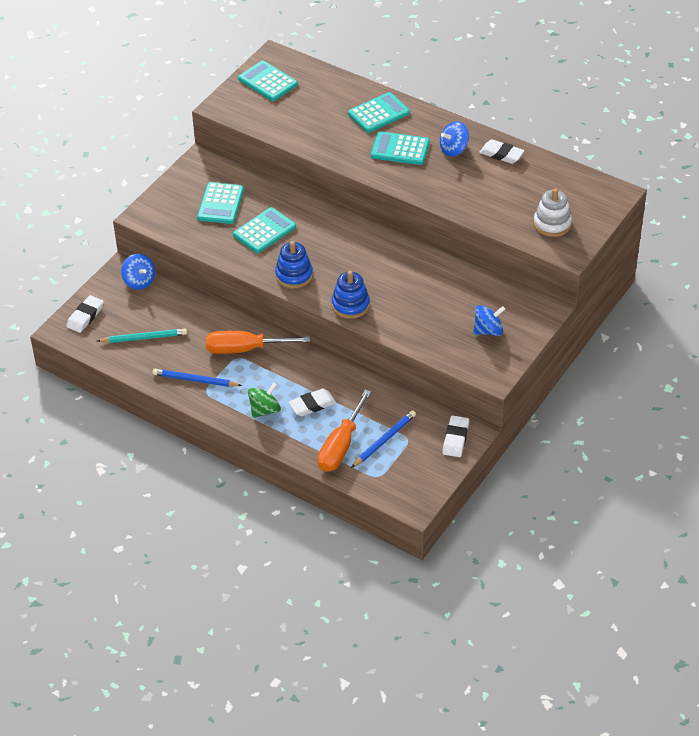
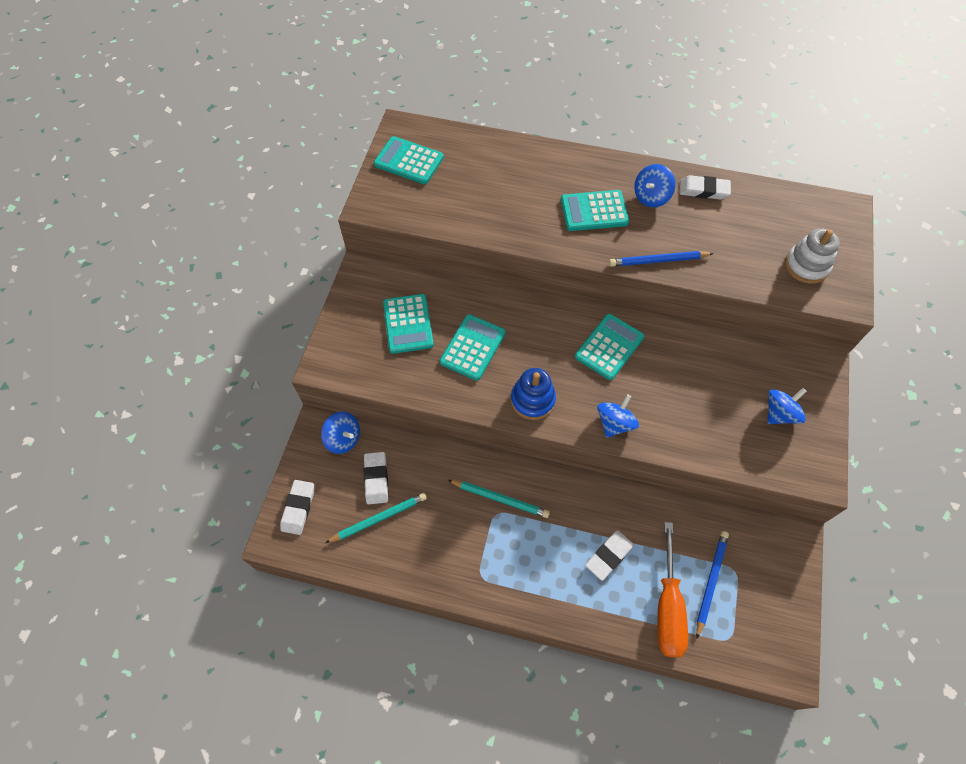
camera: 20 degrees left, 15 degrees up
(195, 380) = (462, 562): blue pencil -> blue pencil (658, 260)
(245, 349) = (500, 499): orange screwdriver -> turquoise pencil
(264, 410) = (559, 581): green spinning top -> none
(350, 305) = (614, 423): blue stacking toy -> blue spinning top
(378, 113) = (548, 171): turquoise calculator -> turquoise calculator (609, 347)
(455, 439) = (784, 553): white eraser -> white eraser (376, 479)

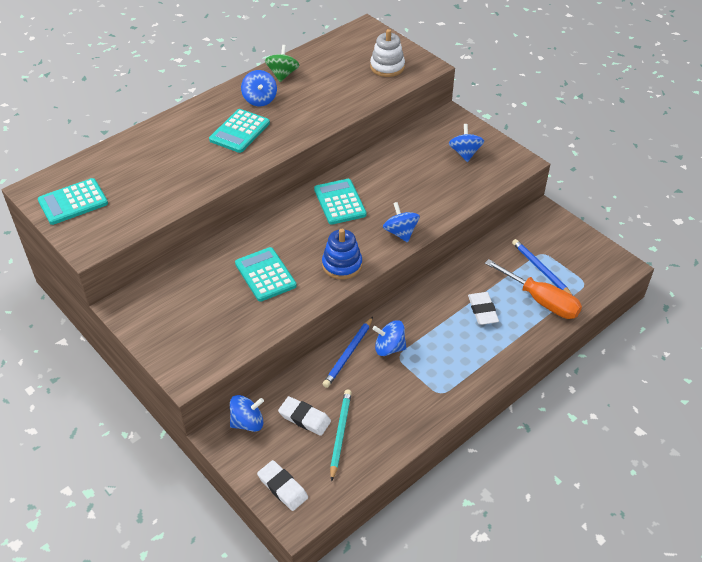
camera: 55 degrees left, 15 degrees down
(408, 324) = (204, 302): turquoise calculator -> none
(500, 499) = (389, 348): turquoise pencil -> blue spinning top
(658, 260) = (314, 125): blue pencil -> blue pencil (348, 354)
(703, 190) = (282, 74): white eraser -> green spinning top

